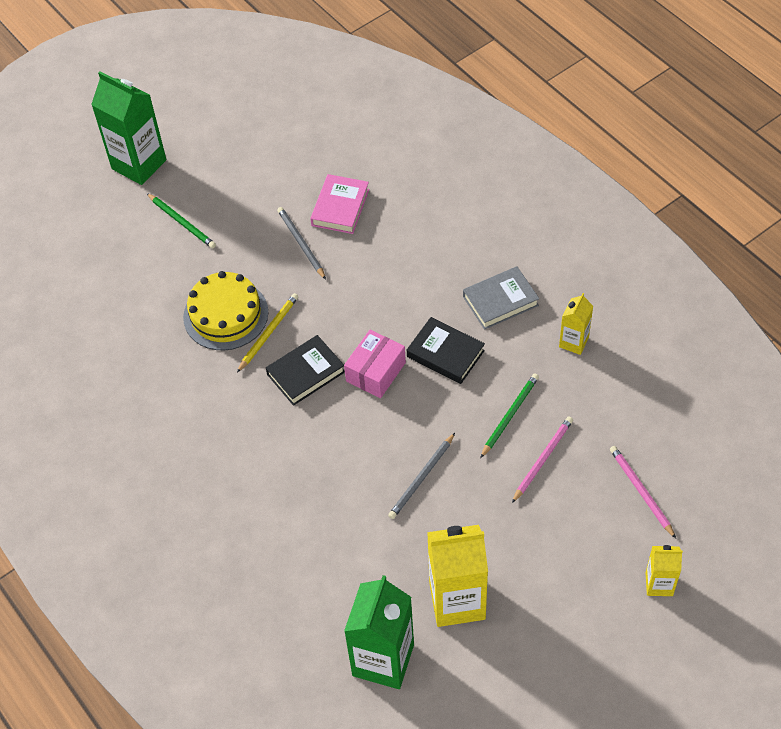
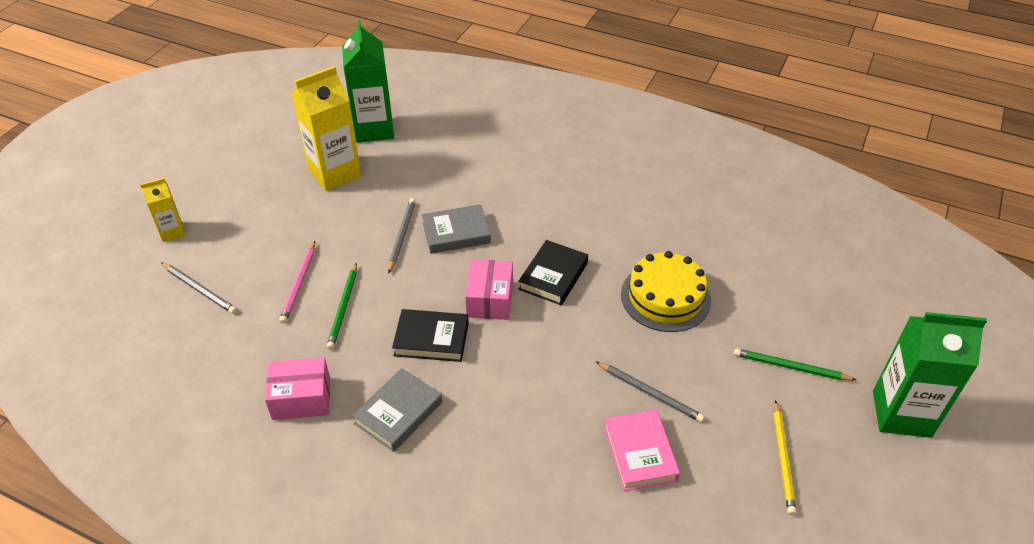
camera: 150 degrees right, 10 degrees down
(268, 333) = (613, 296): yellow pencil -> yellow pencil (783, 458)
(367, 459) = (456, 233): none -> grey book
(573, 342) = (301, 398): yellow carton -> pink box
(641, 492) = (199, 289): pink pencil -> grey pencil

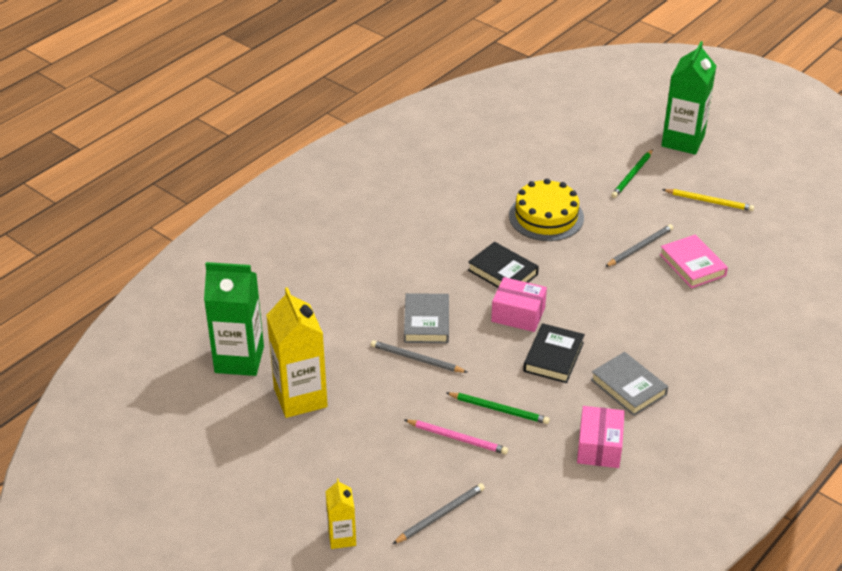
camera: 75 degrees left, 5 degrees down
(639, 453) = (692, 265): pink book -> pink book turned 60 degrees clockwise

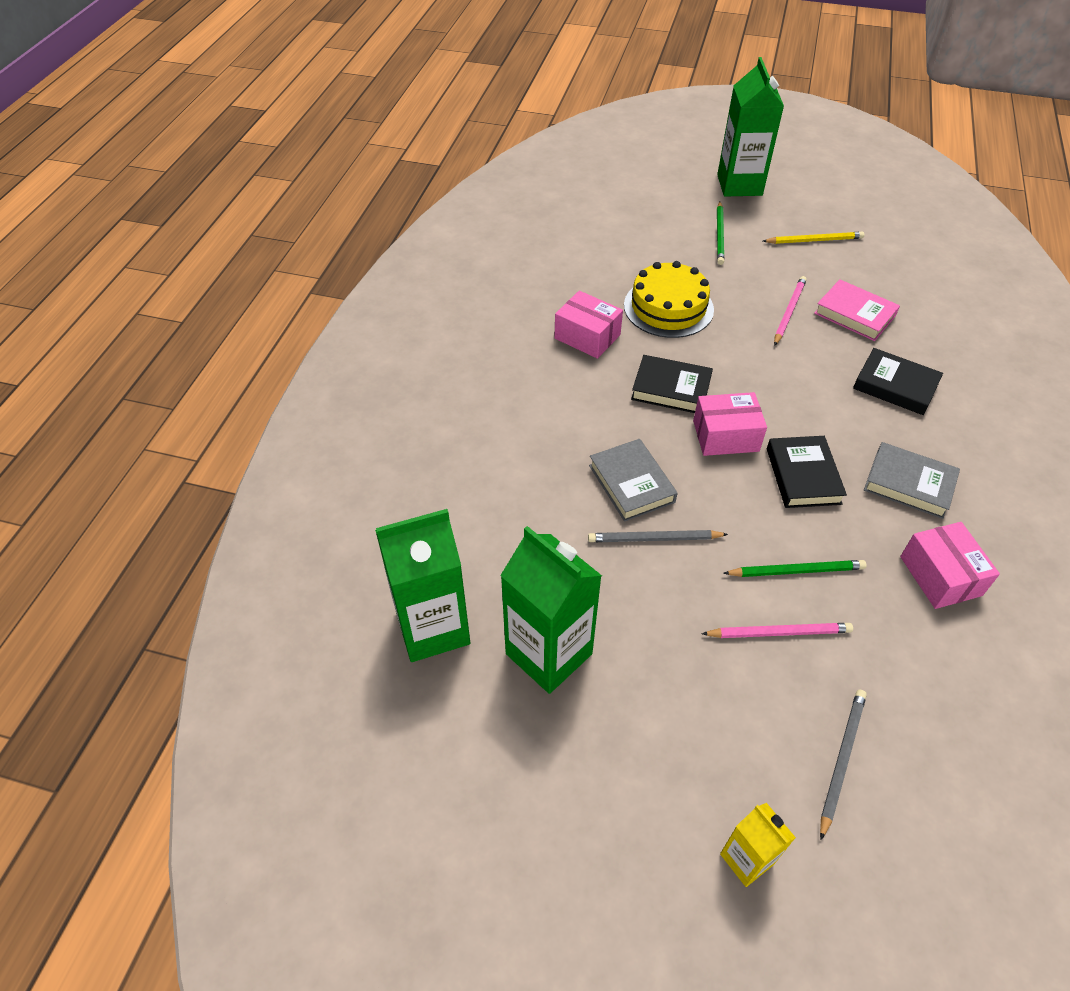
camera: 25 degrees left, 10 degrees up
(300, 397) = (549, 654): yellow carton -> green carton
(468, 219) = (587, 336): none -> pink box
(639, 247) = (789, 312): grey pencil -> pink pencil
(679, 323) = (895, 386): none -> black book

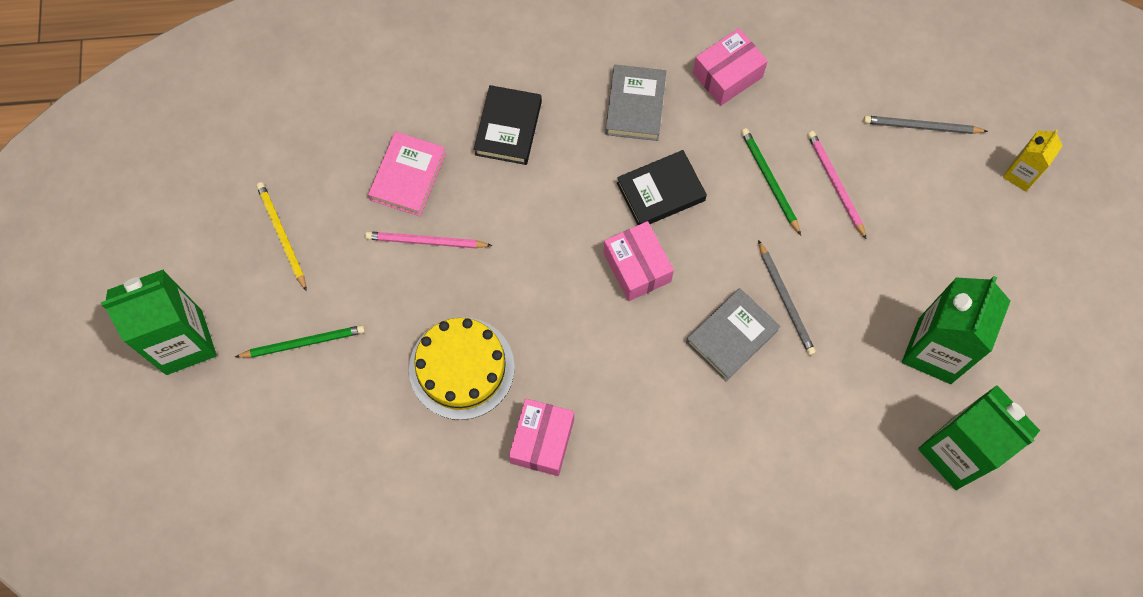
camera: 110 degrees left, 20 degrees up
(671, 389) = (592, 333): black book -> none

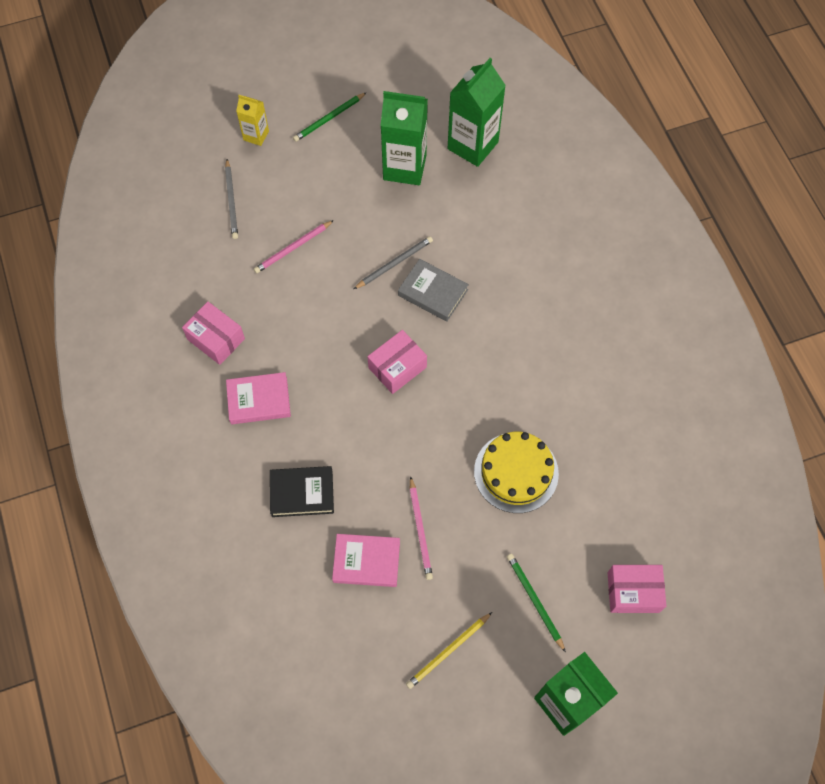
camera: 105 degrees left, 5 degrees down
(542, 441) = (552, 400): pink box -> pink box (633, 592)
(635, 106) = (259, 400): grey book -> pink book
(660, 192) = (330, 365): black book -> none
(769, 181) = (302, 292): green pencil -> green pencil (329, 118)

